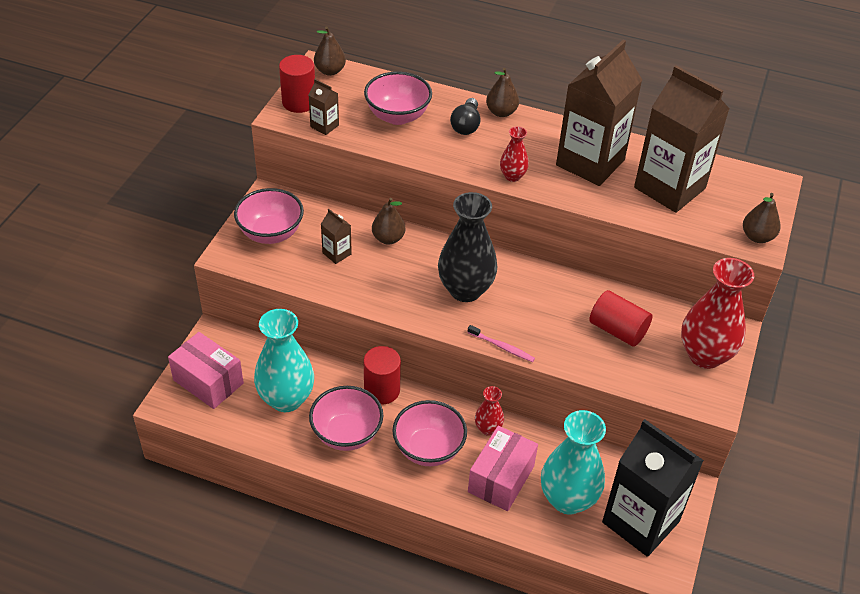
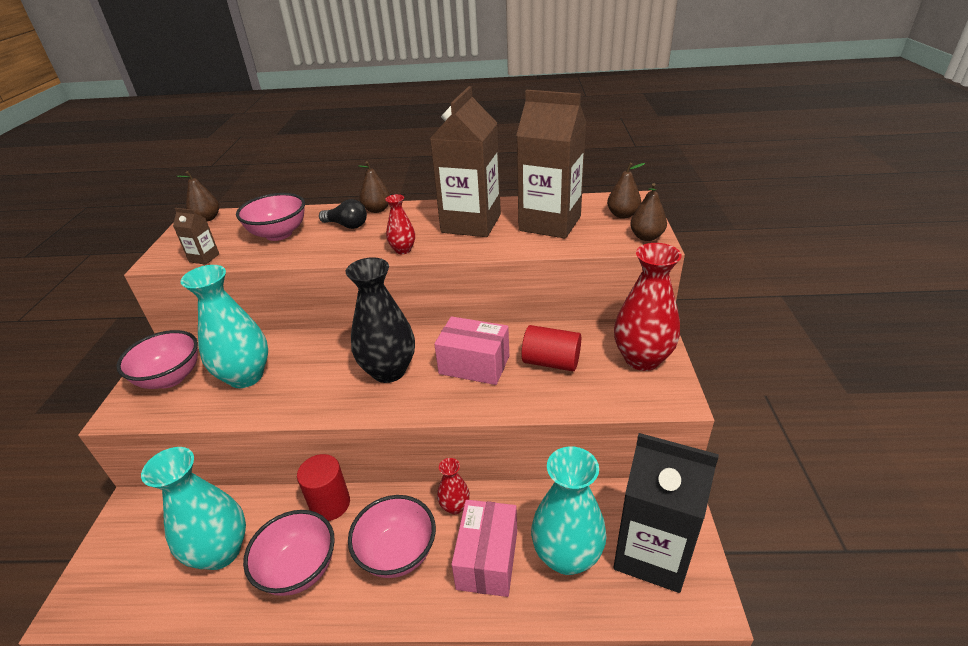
camera: 15 degrees left, 10 degrees down
(208, 381) = (122, 563): pink box -> pink box (474, 365)
(299, 102) = (176, 247): red cylinder -> none
(337, 253) = (246, 376): brown carton -> turquoise vase
(388, 238) = (298, 348): brown pear -> brown pear (622, 215)
(466, 125) = (347, 225): black light bulb -> black light bulb turned 60 degrees counterclockwise
(502, 347) = (444, 413): pink toothbrush -> none

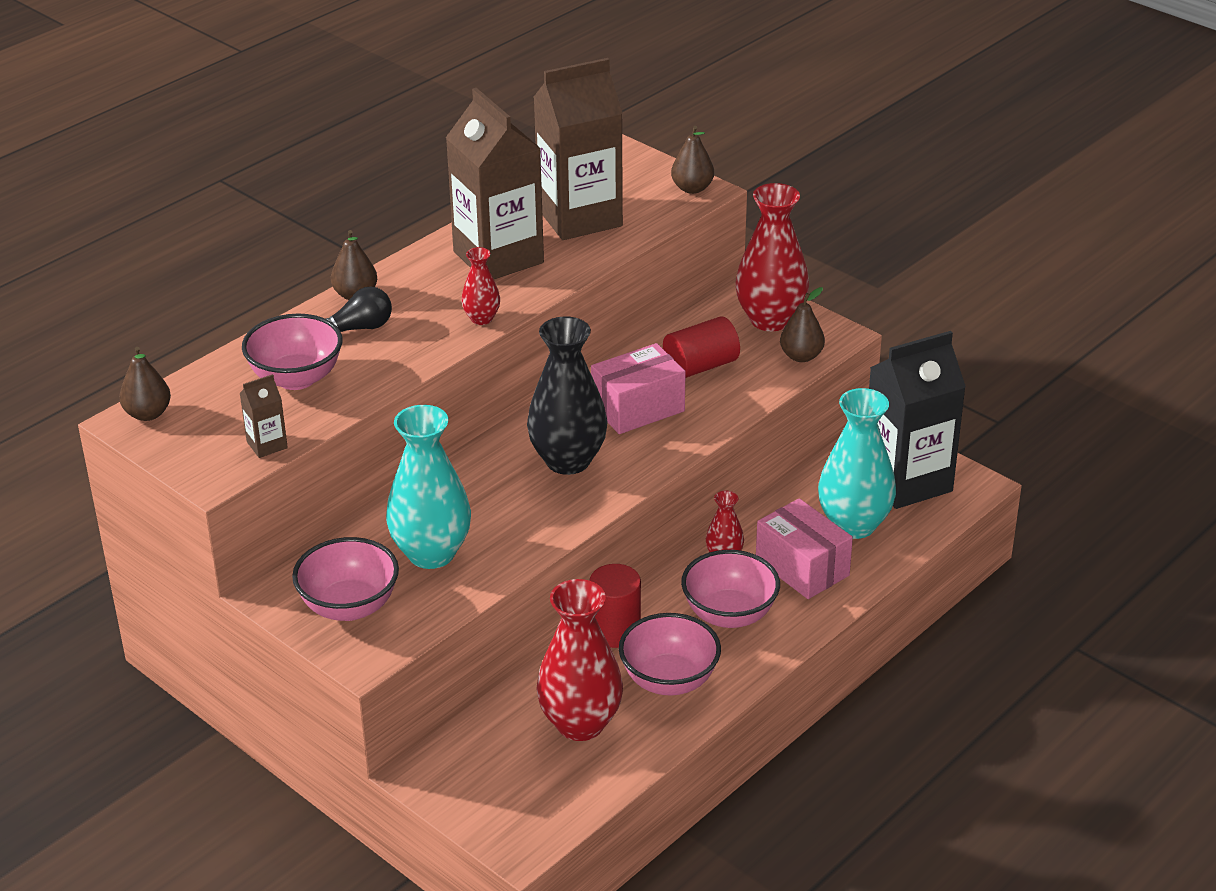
camera: 50 degrees left, 0 degrees up
(221, 552) = (580, 724): turquoise vase -> red vase
(622, 215) = (635, 175): brown pear -> brown pear (801, 356)

